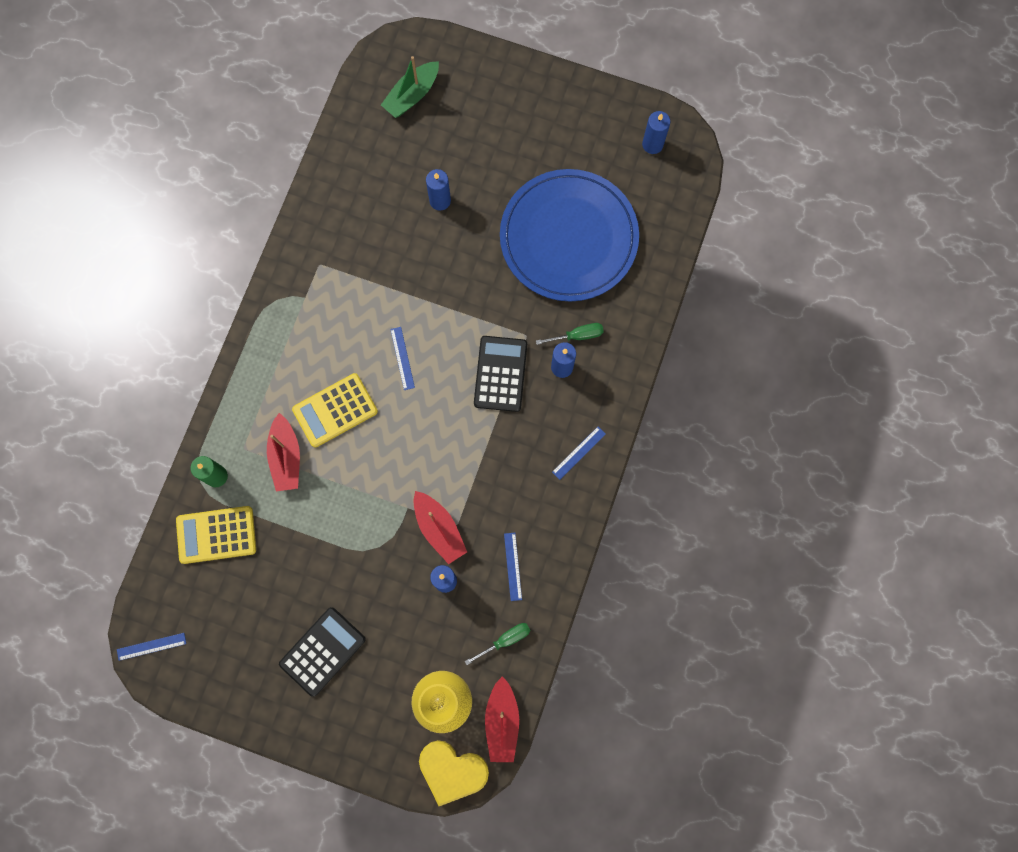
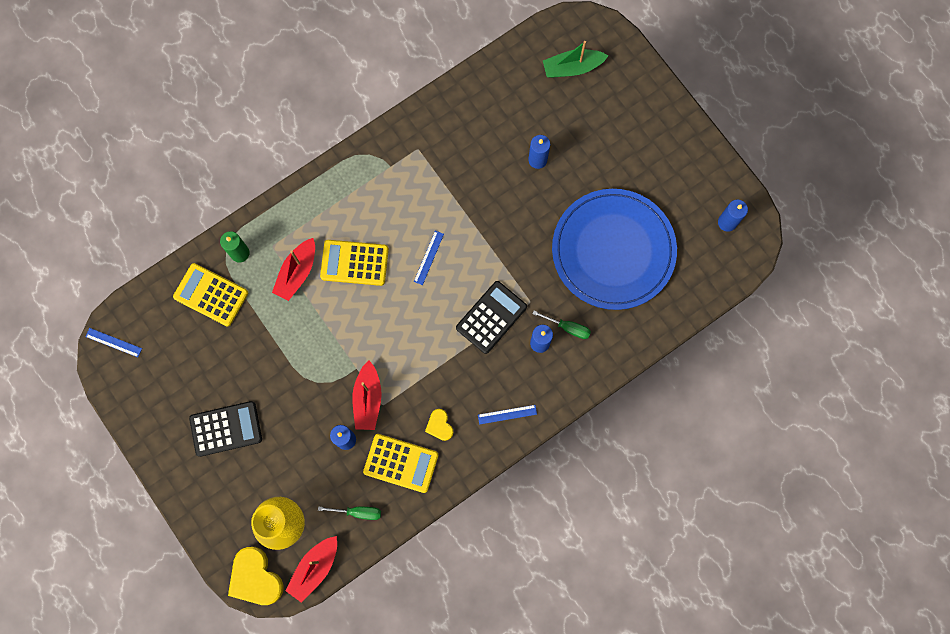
camera: 35 degrees right, 0 degrees up
(512, 566) = (401, 463): blue ruler -> yellow calculator
(524, 506) = (439, 425): none -> yellow heart

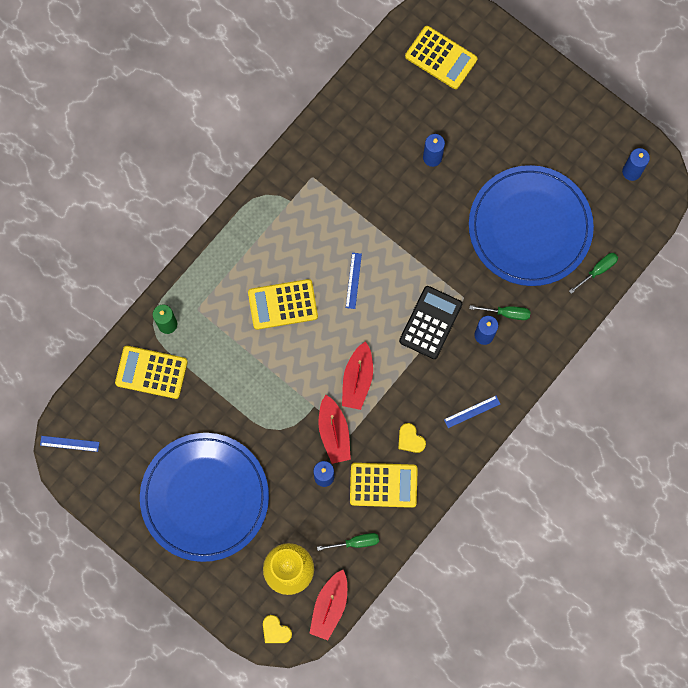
camera: 15 degrees left, 0 degrees up
(226, 429) = (205, 497): black calculator -> blue plate
(255, 578) = (275, 631): yellow heart -> yellow heart, size x0.54
(297, 273) = (229, 329): red boat -> red boat (357, 379)
(572, 68) = (441, 58): green boat -> yellow calculator
(668, 309) = (597, 270): none -> green screwdriver

